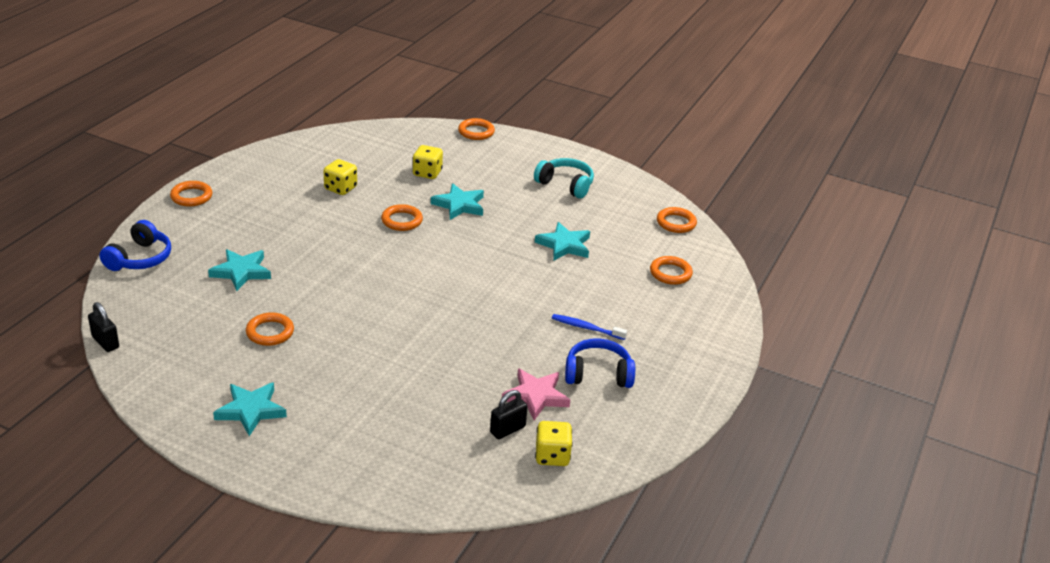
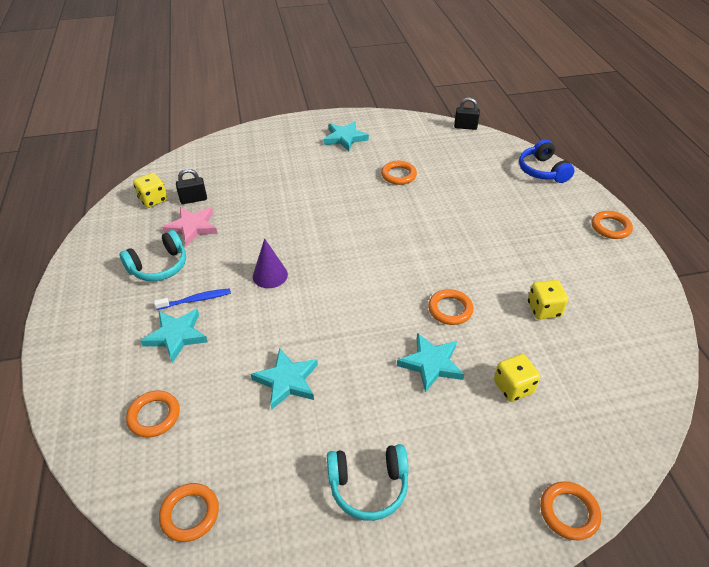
camera: 145 degrees right, 10 degrees up
(241, 272) = (477, 197): turquoise star -> turquoise star (176, 336)
(506, 313) = (270, 275): none -> purple cone
(507, 429) = (193, 199): black padlock -> black padlock turned 60 degrees clockwise
(598, 374) = (159, 266): blue headphones -> turquoise headphones

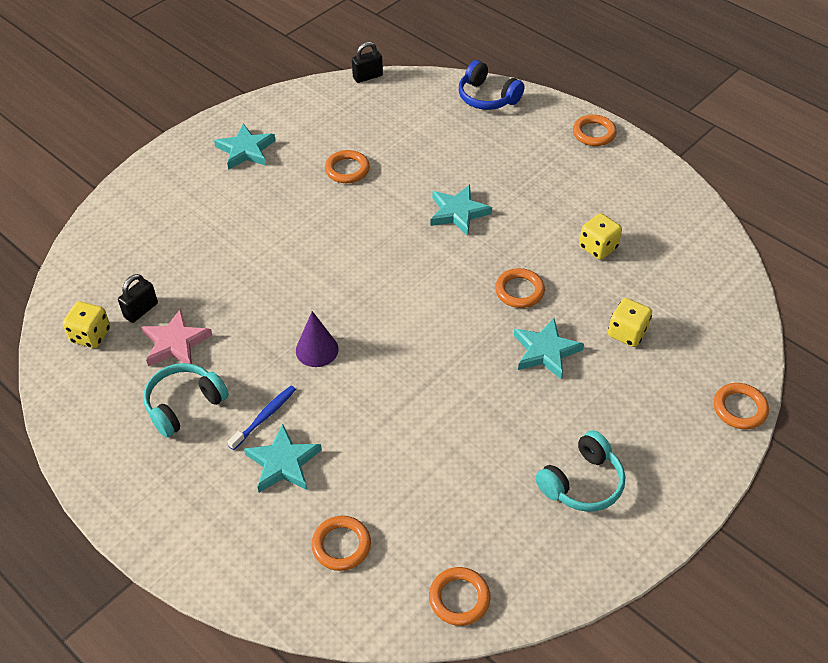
camera: 35 degrees left, 5 degrees up
(159, 266) = (184, 405): turquoise headphones -> turquoise headphones turned 150 degrees counterclockwise
(287, 381) = (434, 440): turquoise star -> turquoise star (458, 212)

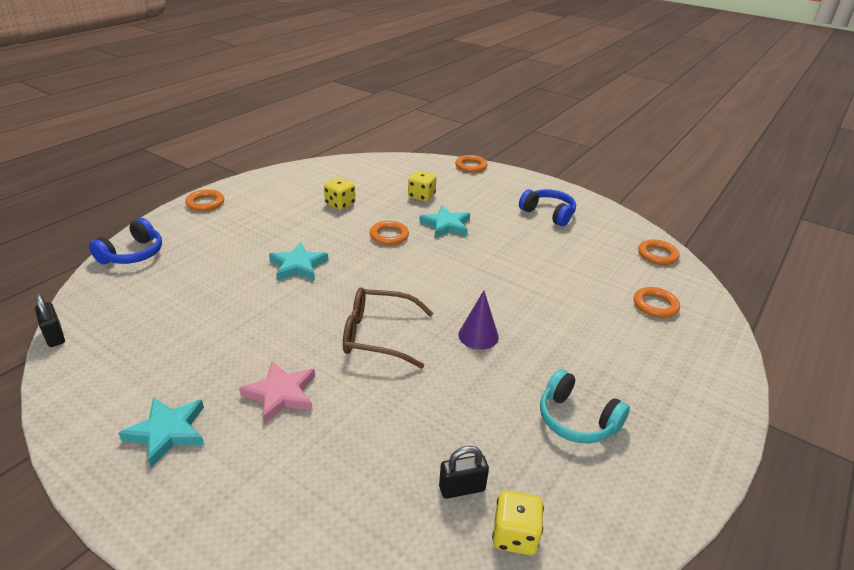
camera: 100 degrees left, 15 degrees down
(141, 310) = (462, 488): black padlock -> black padlock turned 45 degrees counterclockwise
(175, 343) = (501, 443): pink star -> pink star (281, 394)
(264, 417) = (564, 360): blue toothbrush -> none
(283, 463) = (604, 343): turquoise star -> none
(332, 271) = (378, 335): none -> brown glasses
(347, 169) = (225, 338): orange ring -> none
(582, 482) = (548, 214): turquoise headphones -> blue headphones

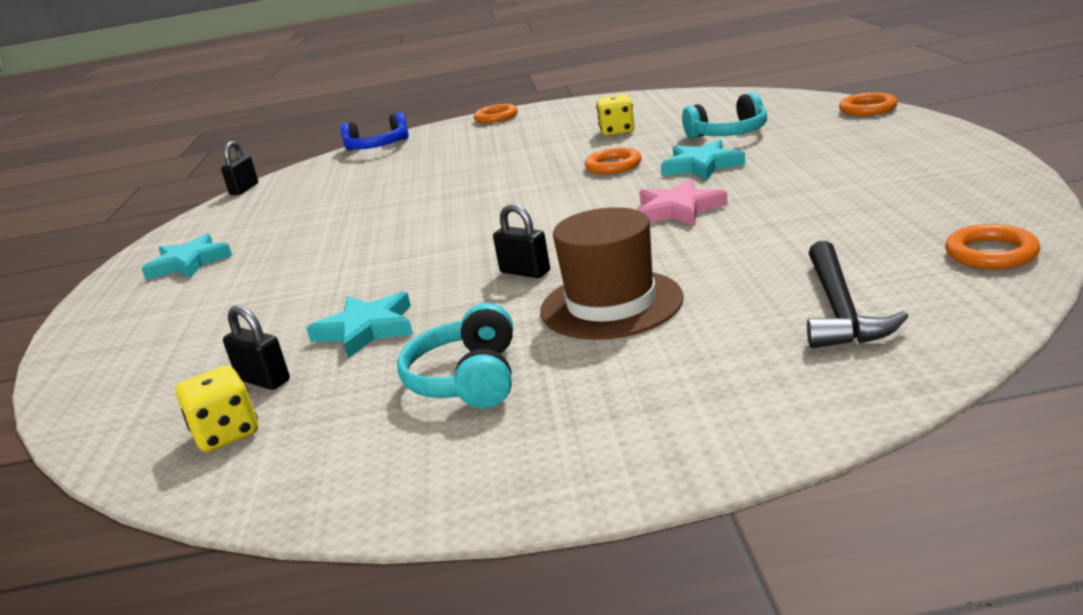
camera: 55 degrees right, 10 degrees down
(281, 394) = (287, 264): pink star -> pink star (678, 209)
(298, 266) = (477, 176): turquoise star -> turquoise star (366, 329)
(378, 335) = (434, 245): brown glasses -> none
(421, 196) = (728, 134): yellow dice -> turquoise headphones
(478, 335) = (525, 272): purple cone -> black padlock
(548, 214) = (885, 173): blue headphones -> none
(561, 340) = (611, 304): none -> brown hat
(655, 305) = (840, 310): orange ring -> black hammer

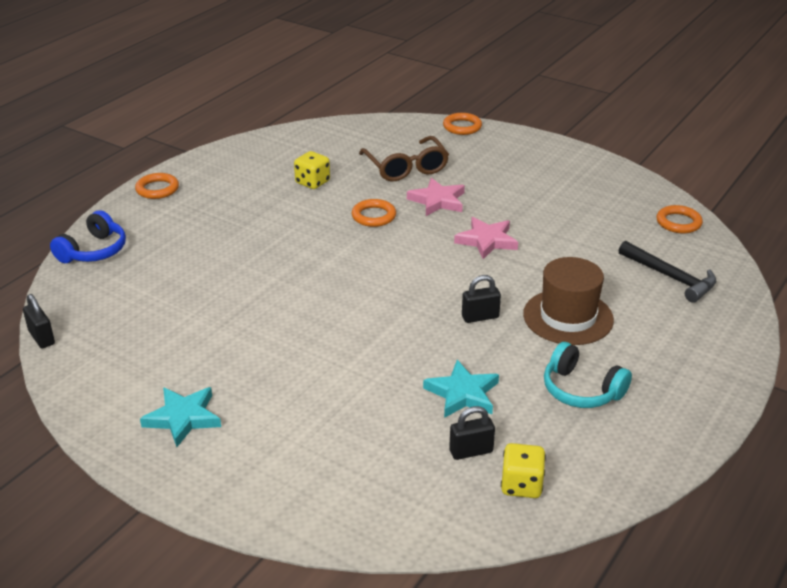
camera: 55 degrees left, 10 degrees up
(701, 166) = (437, 201): turquoise star -> pink star
(728, 134) = (406, 168): turquoise headphones -> brown glasses

